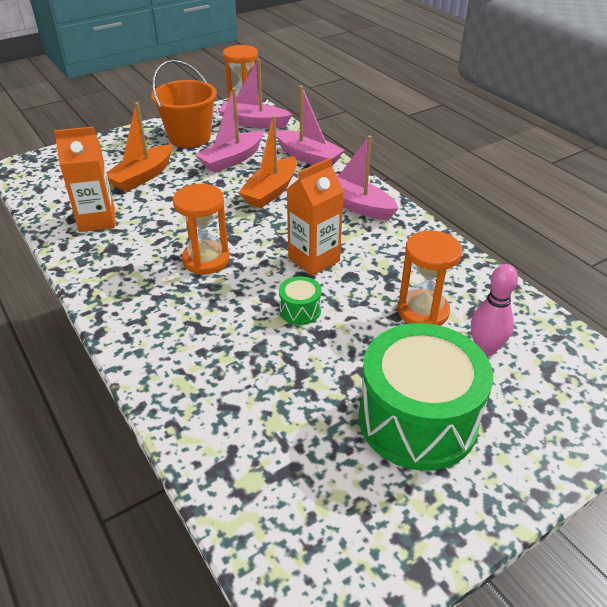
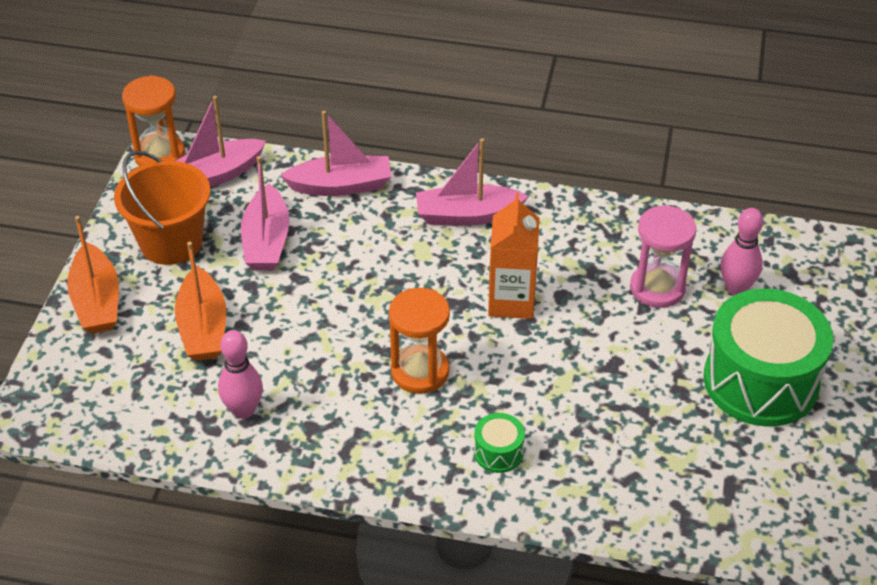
camera: 45 degrees left, 5 degrees up
(97, 220) = (243, 410): orange carton -> pink bowling pin
(271, 191) = (366, 254): orange boat -> orange boat (97, 301)
(300, 310) = (567, 358): green drum -> green drum (498, 452)
(423, 311) = (657, 288): orange hourglass -> pink hourglass

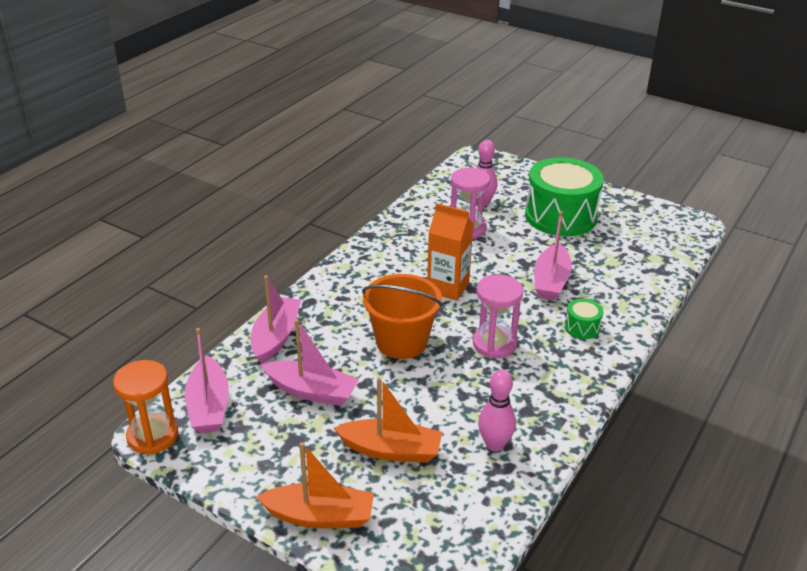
camera: 70 degrees left, 10 degrees down
(171, 242) = (275, 450): orange bucket -> orange bucket (401, 342)
(420, 372) = (494, 344): orange hourglass -> pink hourglass
(467, 215) = (351, 285): pink boat -> pink boat (551, 281)

